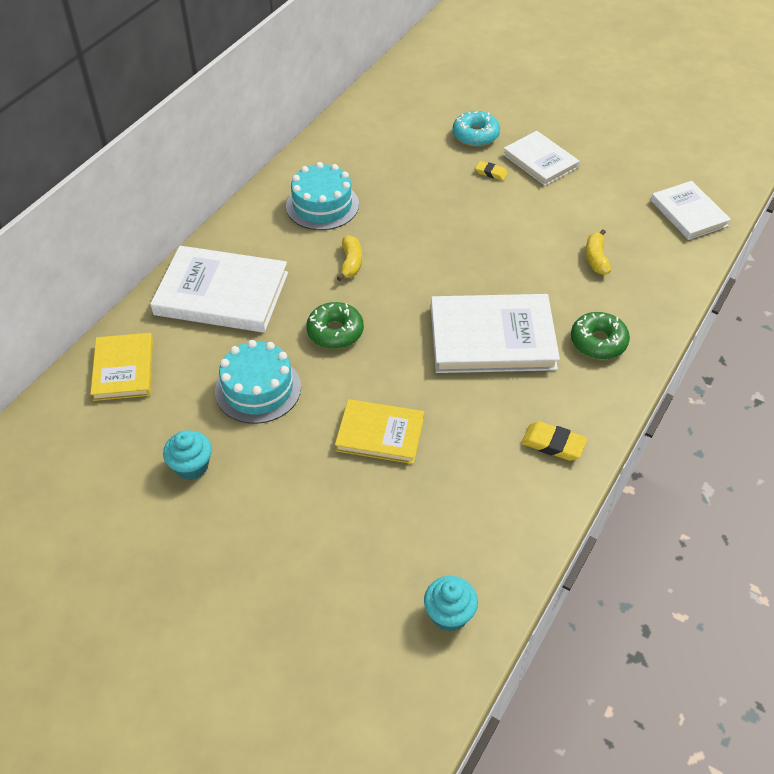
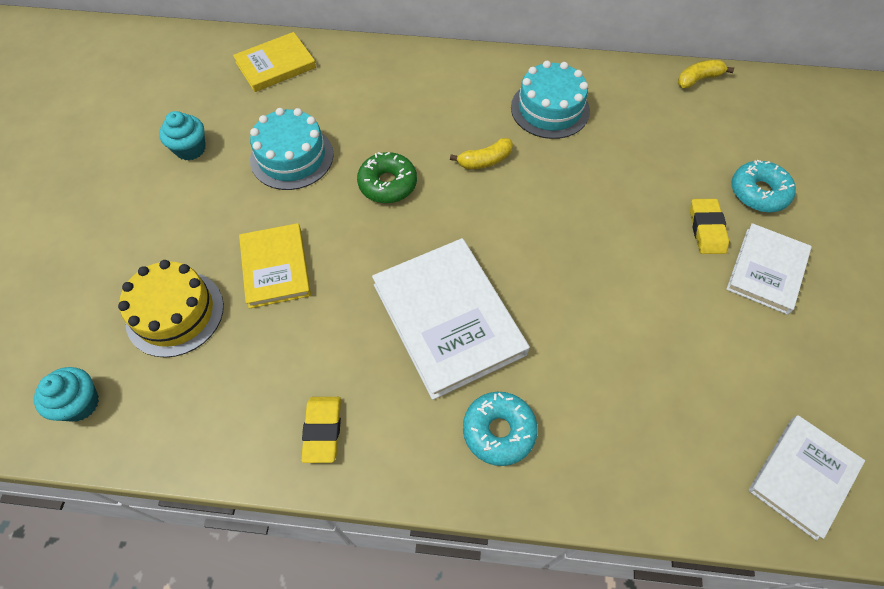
camera: 65 degrees right, 10 degrees up
(221, 293) = (391, 87): white book -> none
(388, 520) = (175, 313): none -> yellow cake
(491, 173) = (707, 229): yellow eraser -> yellow eraser, size x1.56
(596, 258) = (637, 385): yellow banana -> yellow banana (698, 79)
(598, 342) = (499, 431): green donut -> turquoise donut

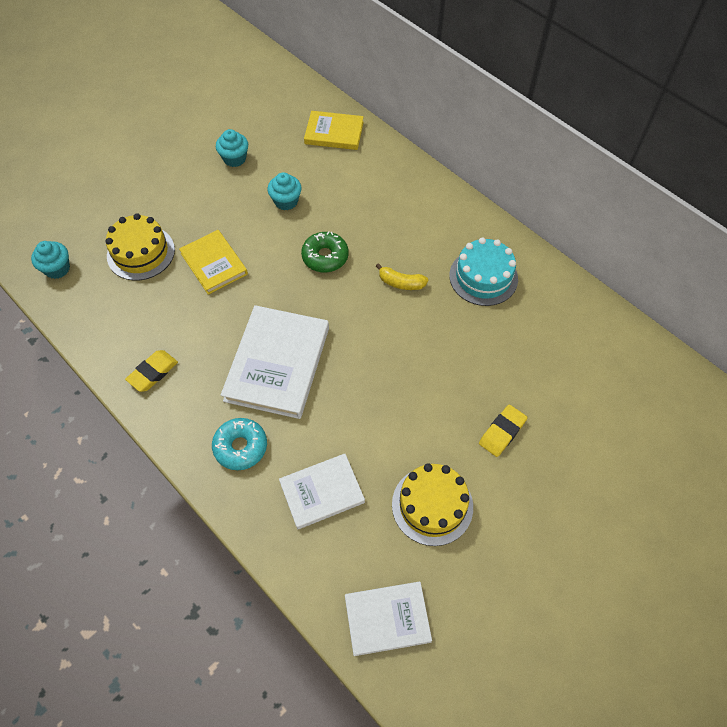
camera: 40 degrees right, 0 degrees up
(275, 267) = (214, 264): yellow book -> yellow book turned 60 degrees counterclockwise
(292, 157) = (286, 201): turquoise cake -> turquoise cupcake
(698, 79) = (622, 328): yellow banana -> none
(724, 338) = (432, 505): none -> yellow cake
(758, 192) = (570, 436): turquoise donut -> none
(766, 270) = (513, 489): white book -> white book (322, 492)

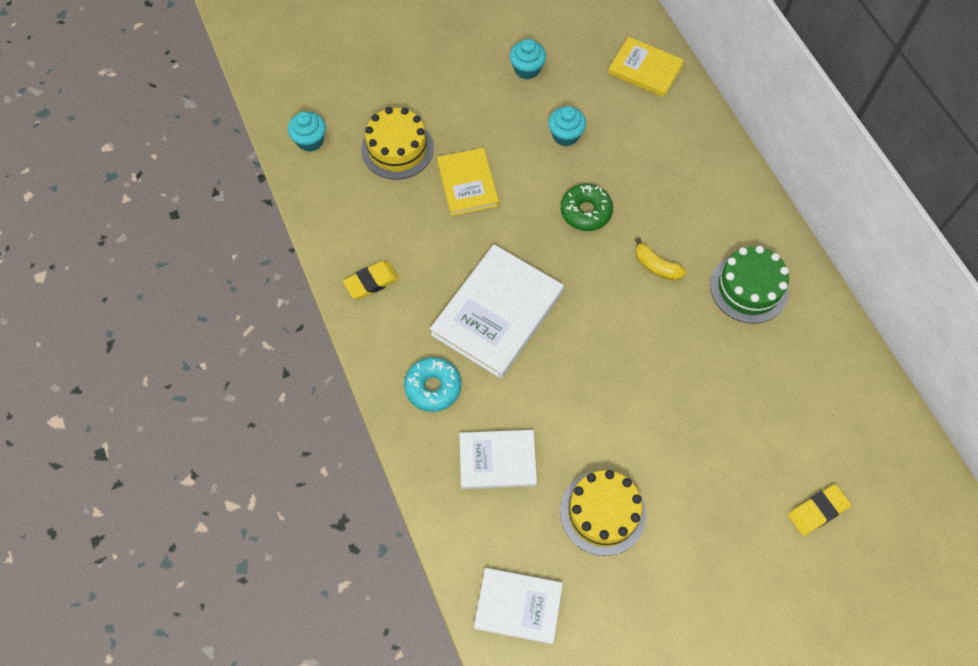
camera: 20 degrees right, 5 degrees up
(483, 277) = (749, 288): turquoise cake -> green cake
(502, 432) = (703, 463): yellow eraser -> yellow eraser (817, 511)

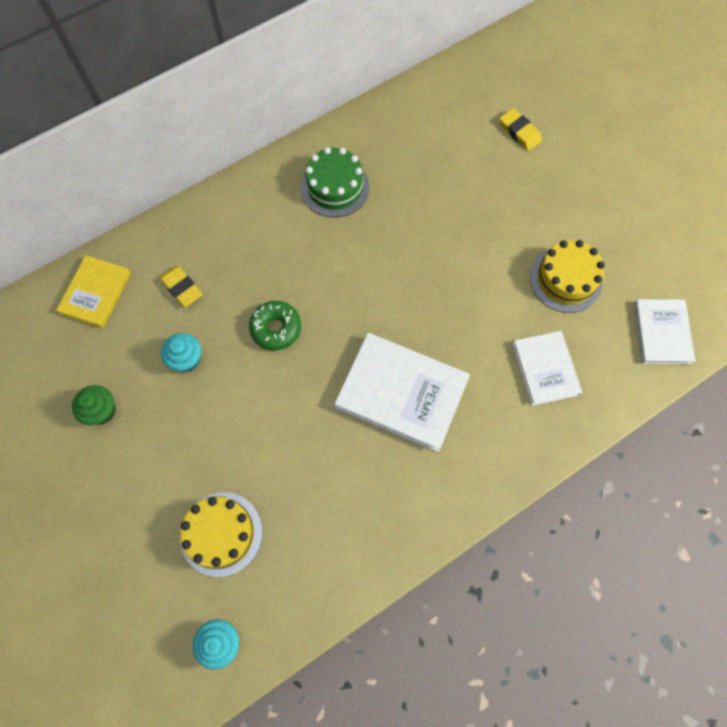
camera: 100 degrees left, 5 degrees up
(371, 282) = (391, 524): yellow eraser -> yellow eraser (182, 288)
(433, 387) = (491, 438): turquoise donut -> none
(467, 184) = (258, 448): yellow book -> none
(527, 69) = (101, 411): turquoise cupcake -> green cupcake
(656, 266) = (326, 261): yellow banana -> none

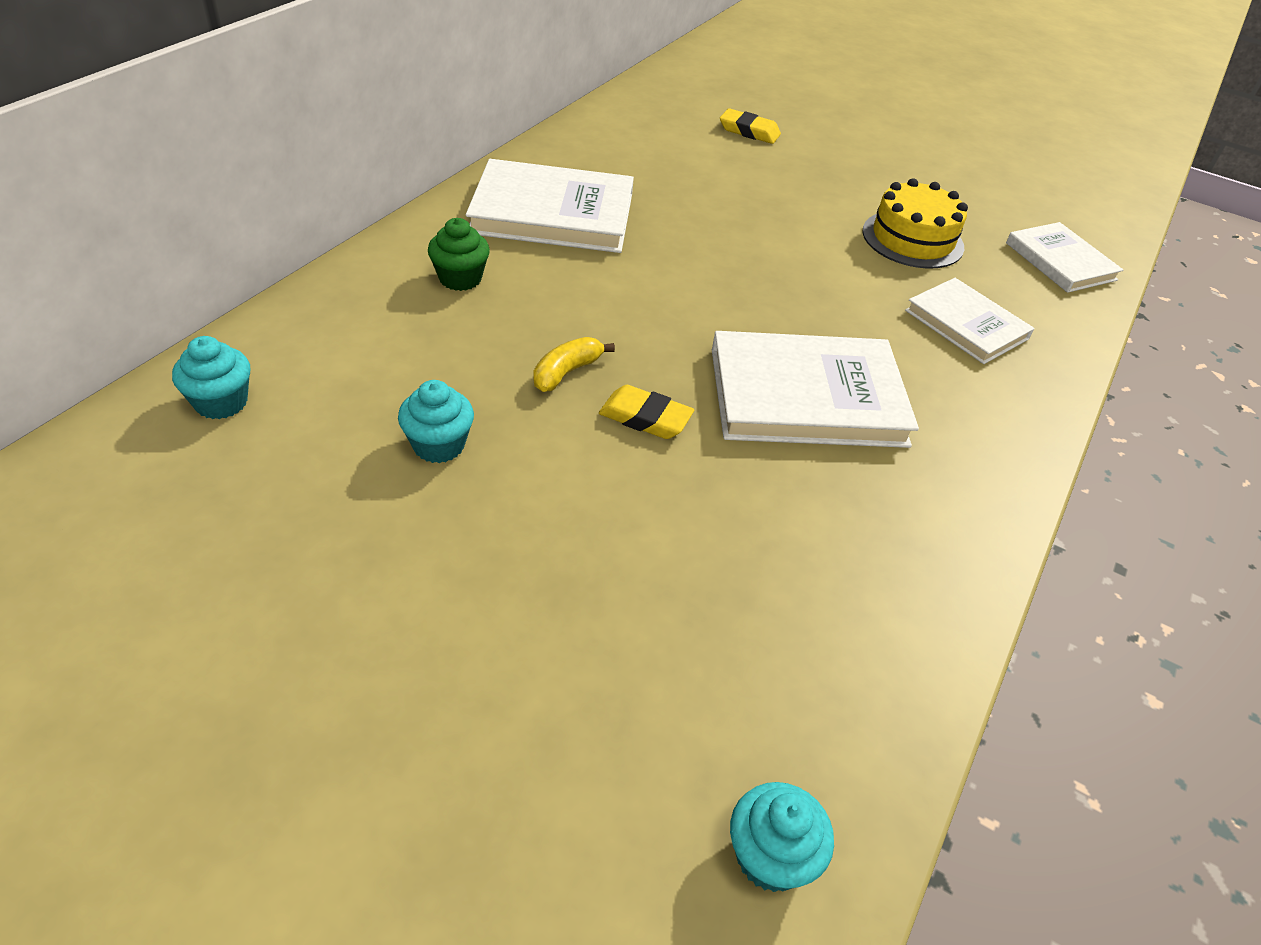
camera: 30 degrees left, 25 degrees down
(96, 293) = (221, 402): yellow book -> turquoise cupcake
(101, 411) = (311, 560): green cupcake -> green cupcake (460, 278)
(182, 288) = (379, 362): yellow eraser -> yellow eraser (645, 418)
(221, 533) = (653, 671): yellow cake -> none
(276, 328) = (566, 372): green donut -> yellow banana
(335, 187) = (552, 213): green cake -> white book

